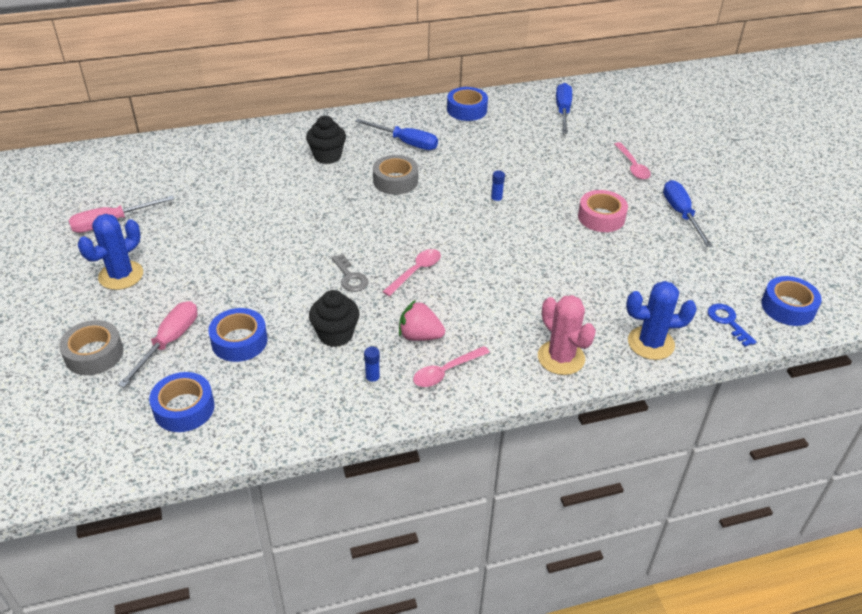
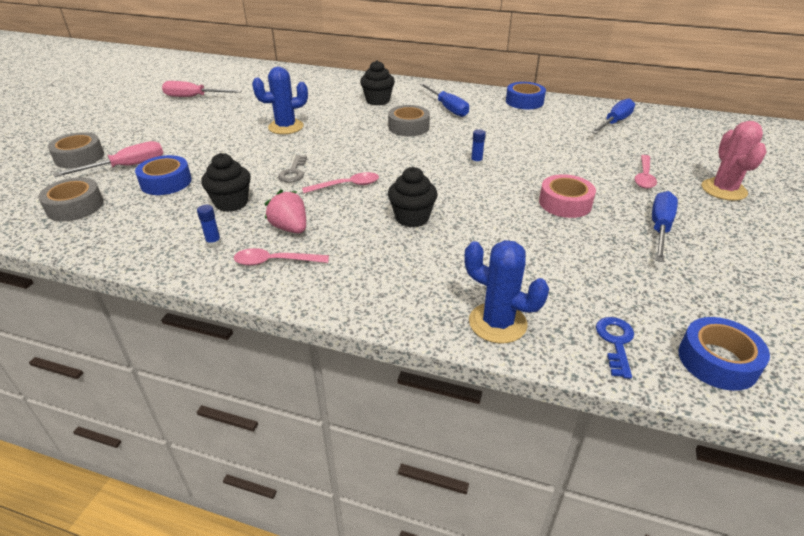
camera: 35 degrees right, 5 degrees down
(121, 275) = (157, 123): blue cactus -> blue cactus (286, 127)
(184, 408) = (75, 206): blue tape -> grey tape
(505, 281) = (412, 218): none -> black cupcake
(561, 358) = (388, 295): pink cactus -> pink cactus (723, 190)

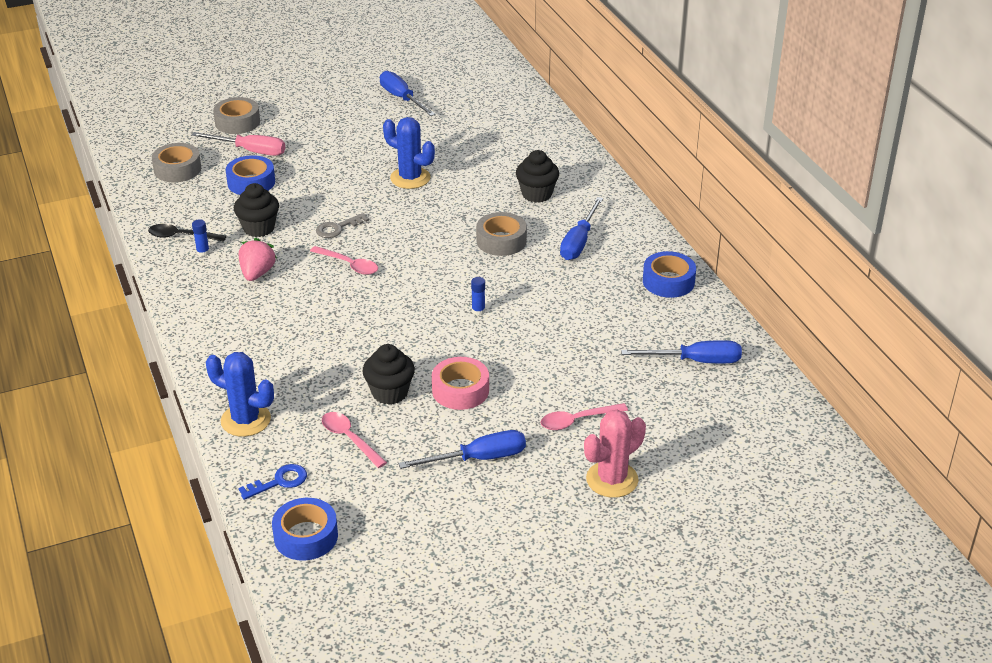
camera: 50 degrees right, 0 degrees up
(170, 244) = (181, 236): none -> black spoon
(194, 97) = (402, 98): pink screwdriver -> blue screwdriver
(275, 261) = (210, 291): pink spoon -> pink spoon (349, 439)
(412, 218) = (338, 321): black cupcake -> black cupcake (390, 393)
(497, 323) = (246, 420): blue cactus -> blue cactus turned 60 degrees counterclockwise

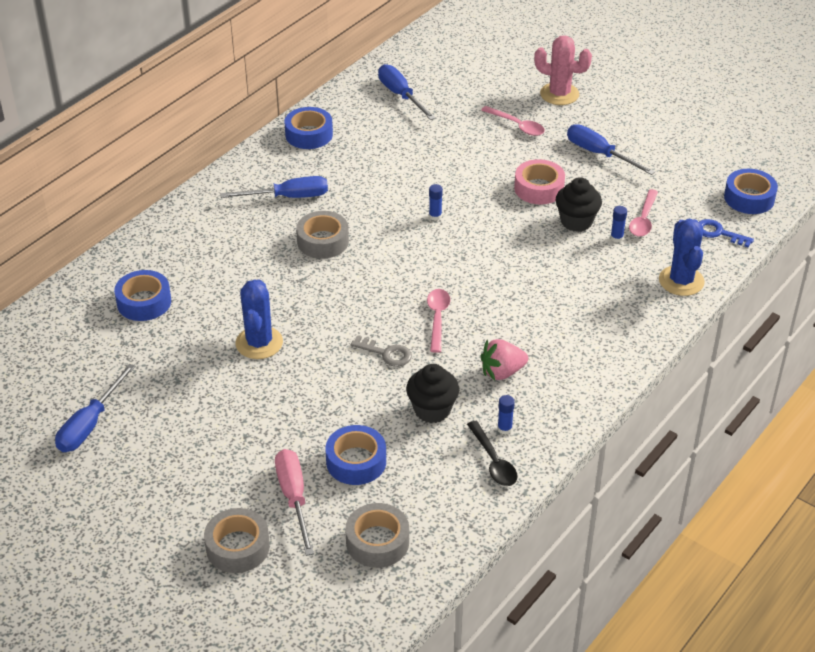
camera: 120 degrees left, 5 degrees up
(342, 407) = (616, 238): none -> blue glue stick
(506, 144) = (144, 302): none -> blue tape
(537, 194) = (227, 248): black cupcake -> none

